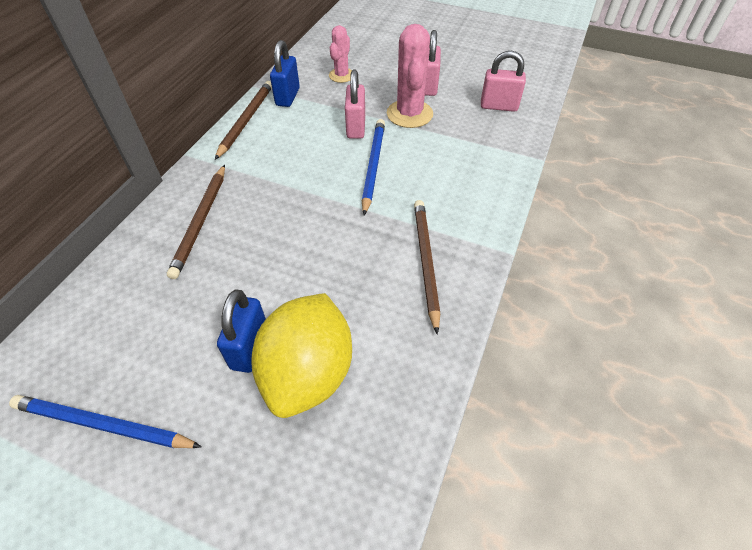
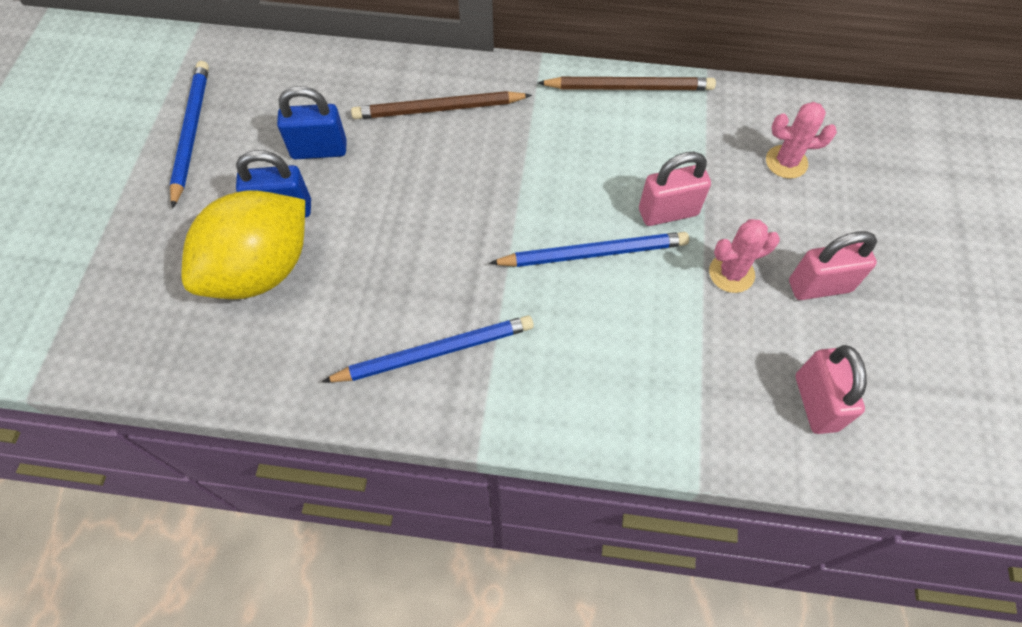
camera: 75 degrees right, 10 degrees up
(288, 97) = (700, 114): blue padlock -> blue padlock (319, 150)
(308, 373) = (261, 270): yellow lemon -> yellow lemon turned 45 degrees counterclockwise
(409, 114) = (731, 273): pink cactus -> pink cactus, size x0.61
(425, 262) = (435, 352): brown pencil -> blue pencil

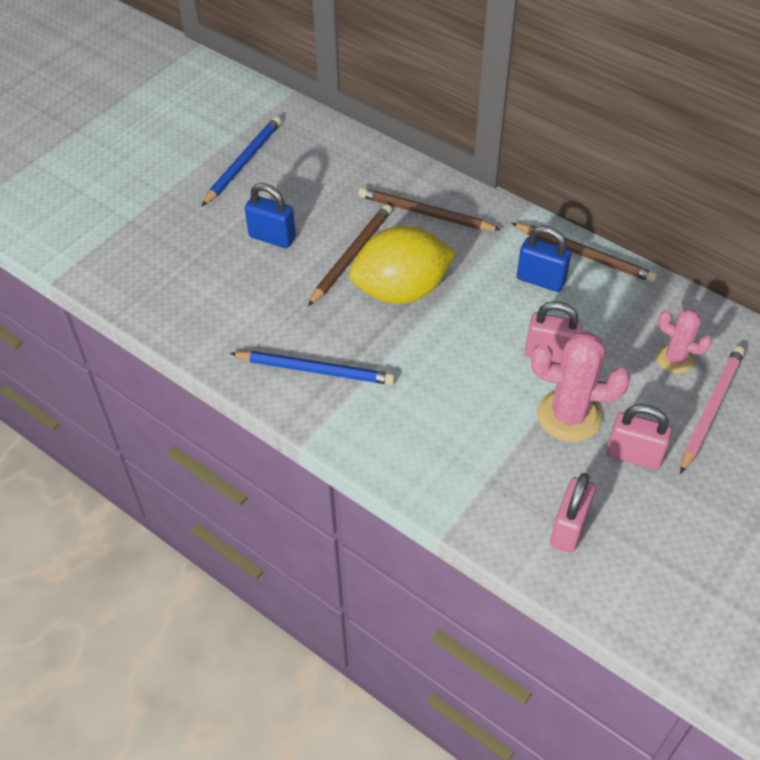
camera: 30 degrees right, 10 degrees down
(261, 270) = (234, 269): yellow lemon -> yellow lemon (401, 290)
(319, 150) = (322, 208): blue padlock -> blue padlock (540, 280)
(388, 193) = (351, 256): none -> brown pencil
(593, 253) = (472, 357): blue pencil -> none
(731, 273) = (569, 416): pink cactus -> pink cactus, size x1.65
(852, 200) = (710, 409): none -> pink pencil

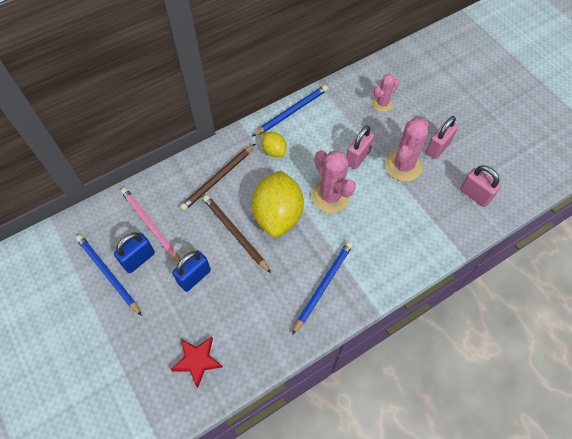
camera: 70 degrees left, 10 degrees up
(165, 276) = (197, 360): none -> red star
(462, 340) = (330, 196): none -> pink cactus
(503, 255) = (274, 151): none -> yellow lemon
(540, 280) = (301, 140): blue padlock -> blue padlock (138, 259)
(584, 255) = (291, 112): brown pencil -> blue pencil
(710, 409) = (419, 103): pink pencil -> pink pencil (150, 225)

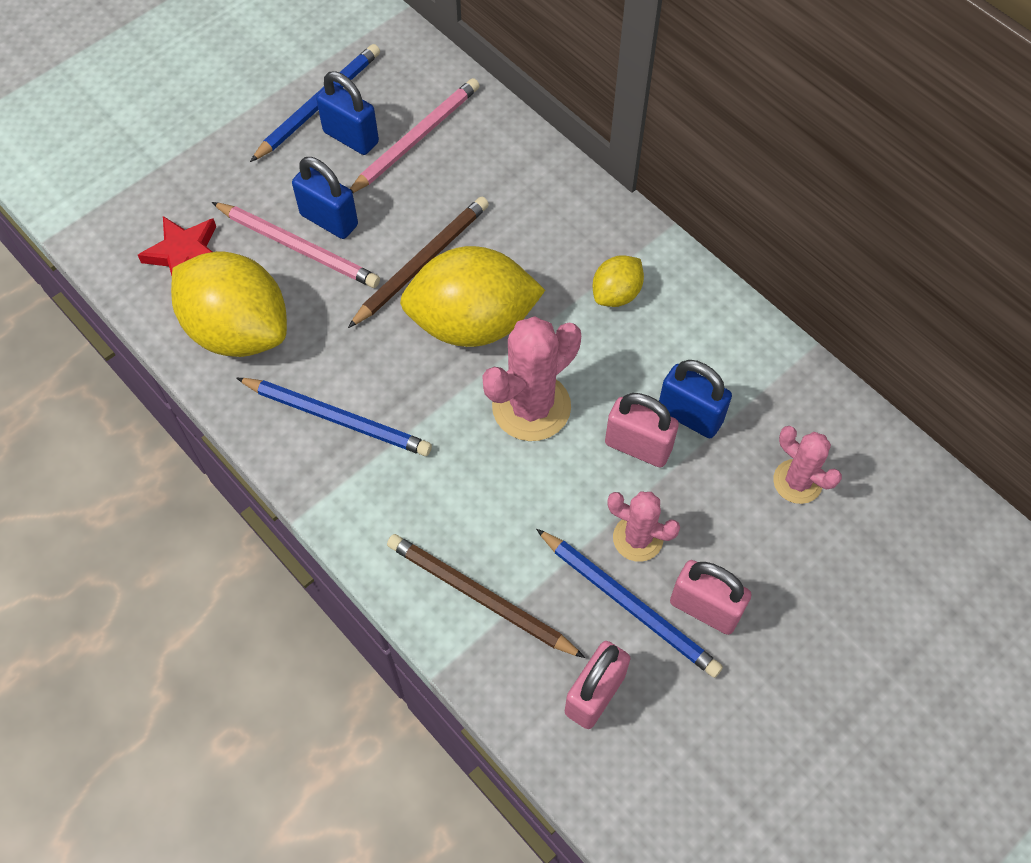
camera: 80 degrees right, 0 degrees up
(209, 295) = (298, 247): none -> pink pencil
(218, 178) = (531, 216): brown pencil -> brown pencil (480, 597)
(258, 333) = (238, 330): none -> yellow lemon
(291, 112) = (722, 310): blue pencil -> blue pencil (629, 604)
(345, 135) = (689, 416): none -> blue padlock
(403, 166) = (638, 538): pink cactus -> pink cactus, size x0.61

